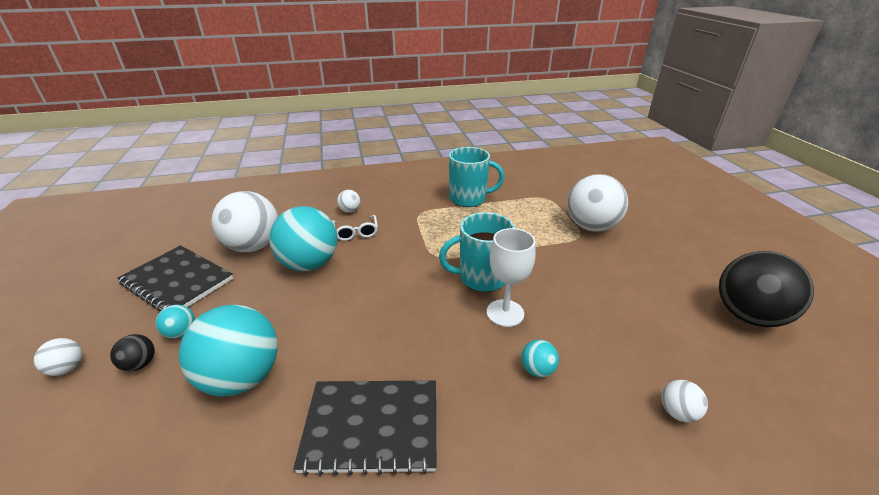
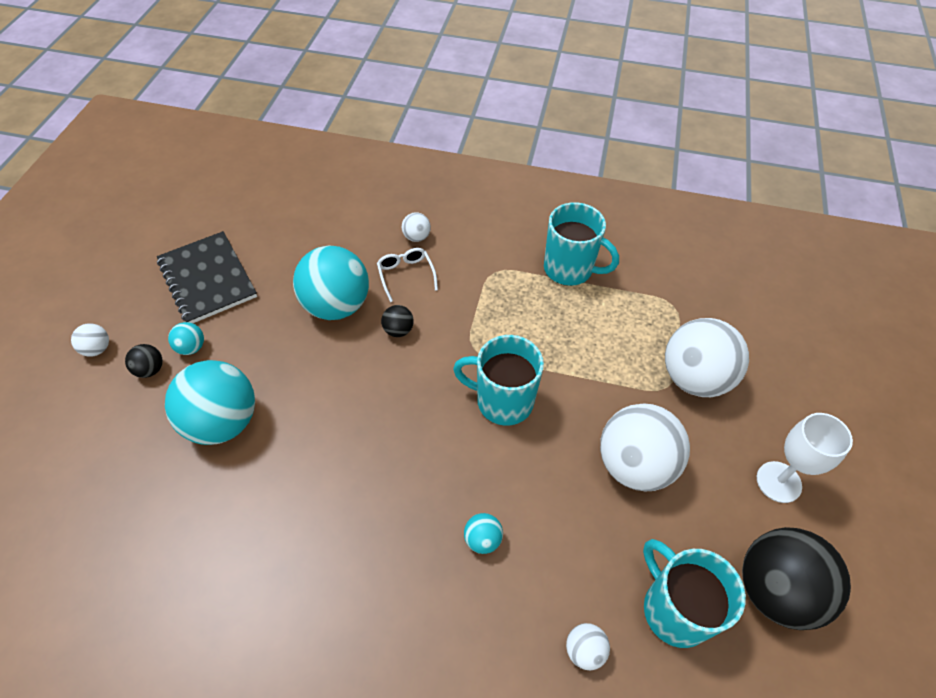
camera: 25 degrees right, 20 degrees up
(253, 246) = (293, 256): white ball -> white ball (634, 465)
(356, 232) = (406, 276): white glasses -> white glasses turned 150 degrees clockwise
(371, 263) = (398, 330): none -> black ball
(372, 427) = (303, 523): black notebook -> none
(505, 313) = (497, 459): white goblet -> white goblet (778, 482)
(706, 354) = (674, 609): none -> turquoise mug

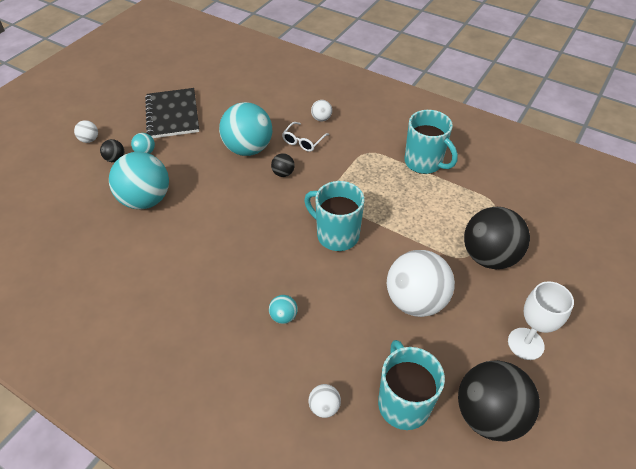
camera: 20 degrees right, 5 degrees down
(406, 276) = (303, 141): white glasses -> white glasses turned 150 degrees counterclockwise
(694, 378) = (488, 256): white ball -> black ball

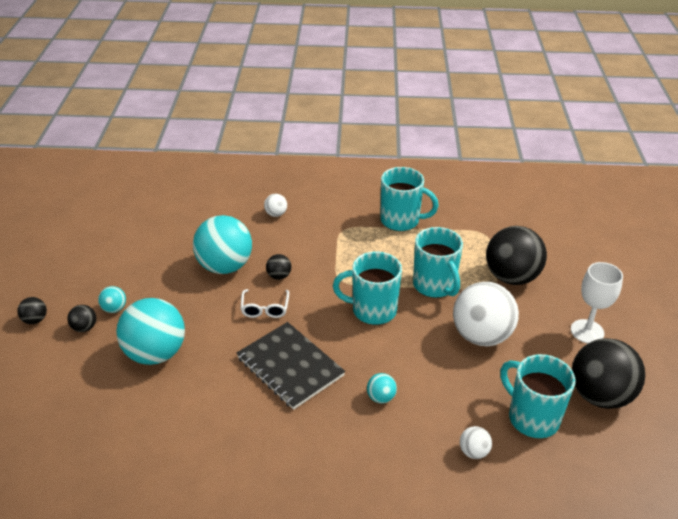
camera: 30 degrees left, 10 degrees down
(89, 140) = (35, 320): white ball -> black ball
(172, 115) = (113, 262): black notebook -> black notebook (290, 366)
(303, 141) = (275, 240): white glasses -> white glasses (265, 308)
(408, 235) = (434, 285): none -> turquoise mug

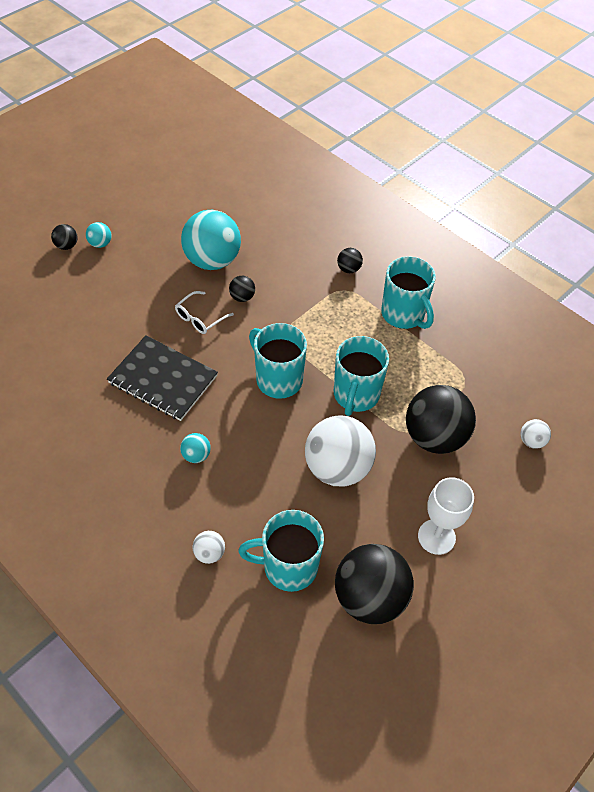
camera: 40 degrees right, 15 degrees up
(35, 320) = (44, 217): black ball -> black ball (348, 269)
(155, 353) = (88, 300): turquoise ball -> none
(276, 214) = (305, 238): white ball -> white ball (531, 441)
(290, 366) = (163, 379): black notebook -> black notebook turned 60 degrees counterclockwise
(532, 418) = (288, 567): turquoise mug -> turquoise mug turned 90 degrees counterclockwise

